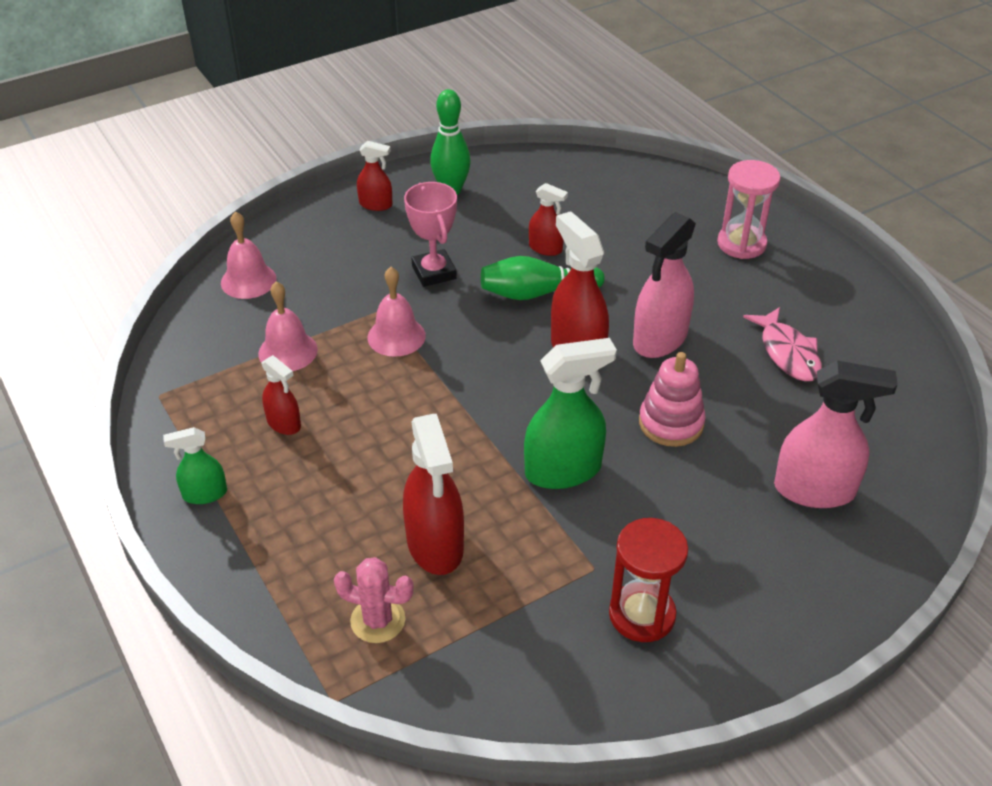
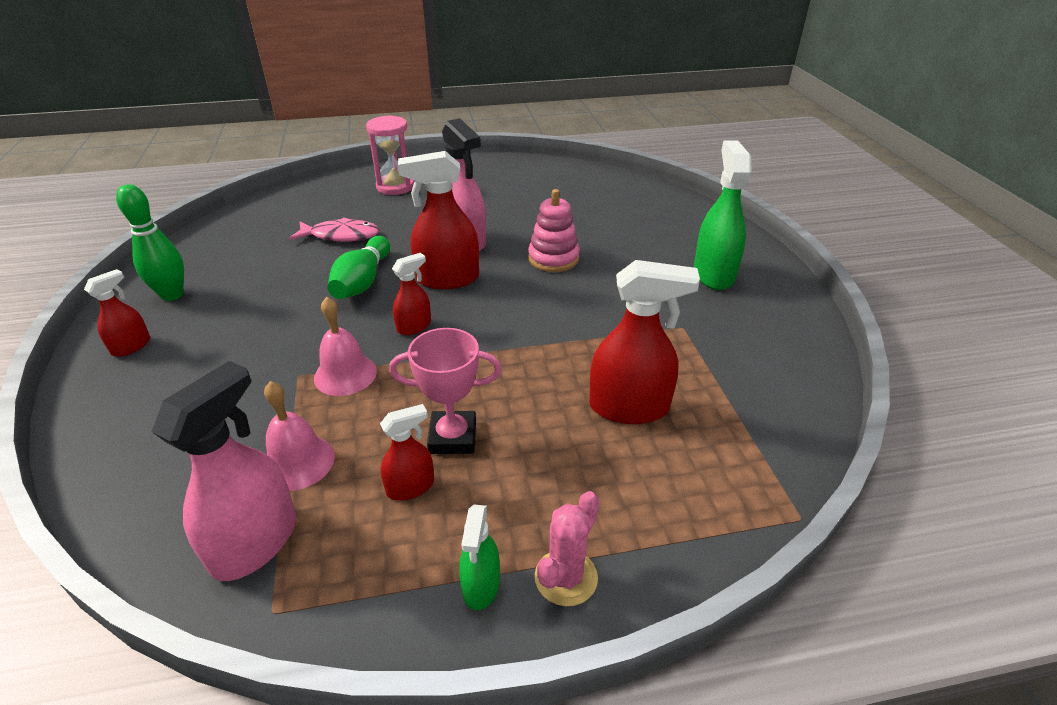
camera: 70 degrees left, 5 degrees down
(248, 280) = (141, 476): pink bell -> none
(378, 620) = (708, 465): pink cactus -> pink cactus (566, 577)
(434, 272) = (278, 331): pink trophy -> pink trophy (453, 437)
(545, 248) = (312, 264): red spray bottle -> red spray bottle (414, 326)
(563, 470) = (575, 317): green spray bottle -> green spray bottle (713, 274)
(642, 615) = (732, 317): red hourglass -> none
(788, 353) = (516, 200): pink fish -> pink fish (341, 236)
(814, 490) = (642, 224): pink spray bottle -> pink spray bottle (255, 542)

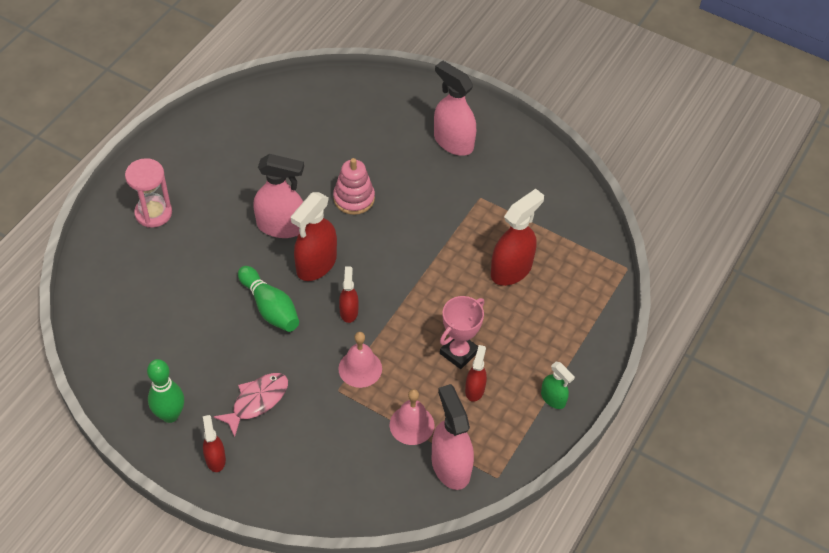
camera: 50 degrees left, 15 degrees up
(341, 236) = (194, 286): pink fish -> pink fish (257, 401)
(566, 577) = (577, 368): pink cactus -> none
(713, 274) = (453, 142): green spray bottle -> pink spray bottle

